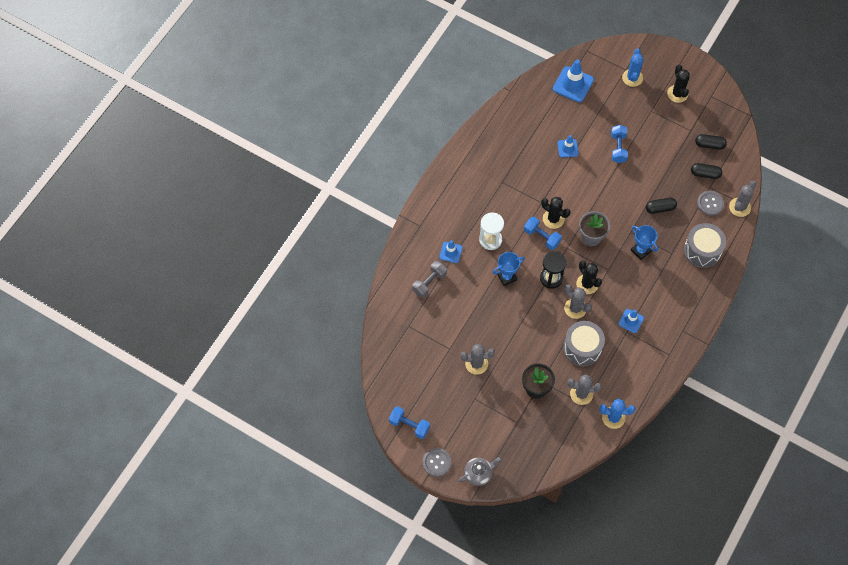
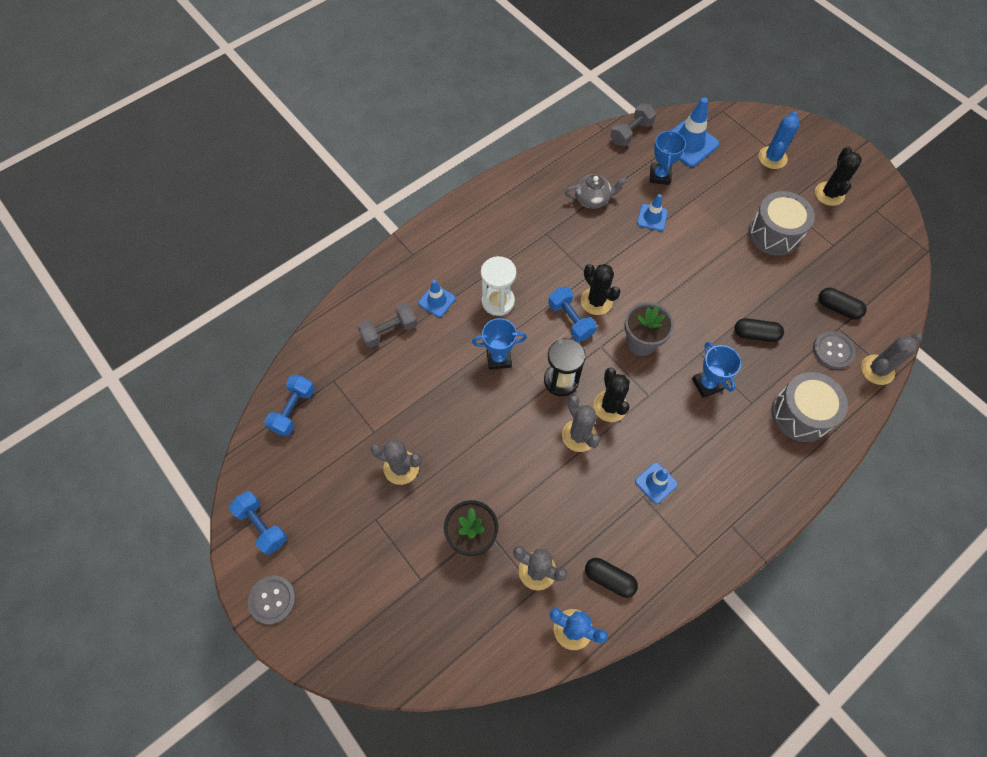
camera: 20 degrees right, 0 degrees up
(478, 474) = (326, 643): grey teapot -> grey teapot (592, 199)
(530, 88) = (631, 133): none -> grey dumbbell
(562, 115) = (659, 176): none -> blue trophy
(582, 348) = (566, 499): grey drum -> grey drum (774, 233)
(618, 148) = (722, 237): blue dumbbell -> blue dumbbell (293, 410)
(709, 145) = (856, 271): black capsule -> black capsule (609, 579)

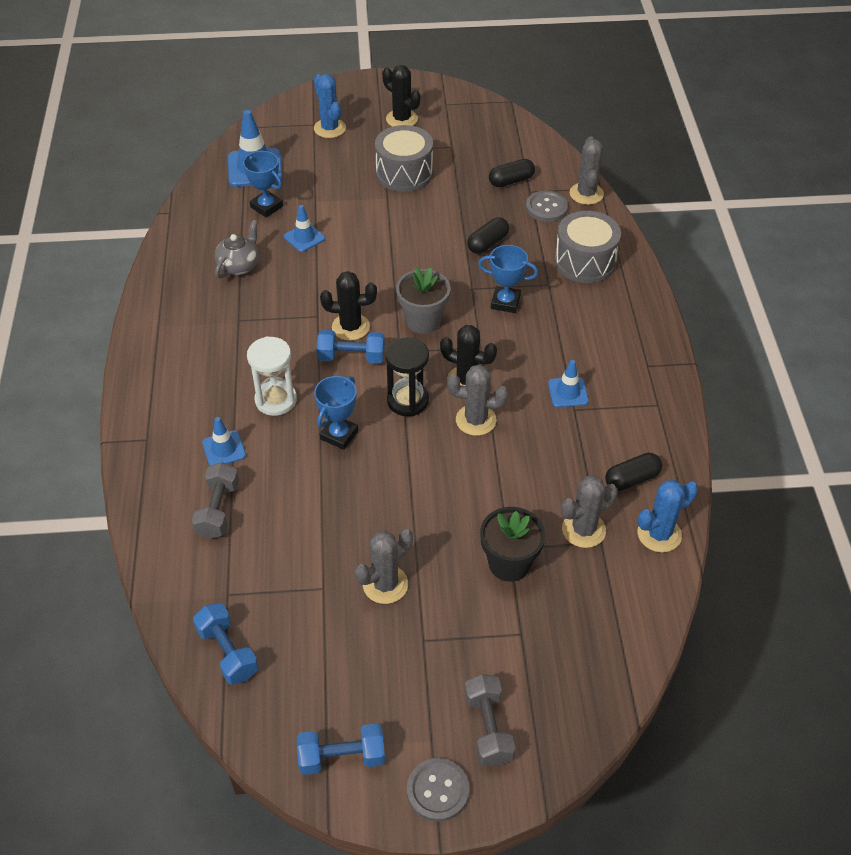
camera: 55 degrees left, 15 degrees down
(631, 133) = (198, 197): grey dumbbell -> grey dumbbell (488, 728)

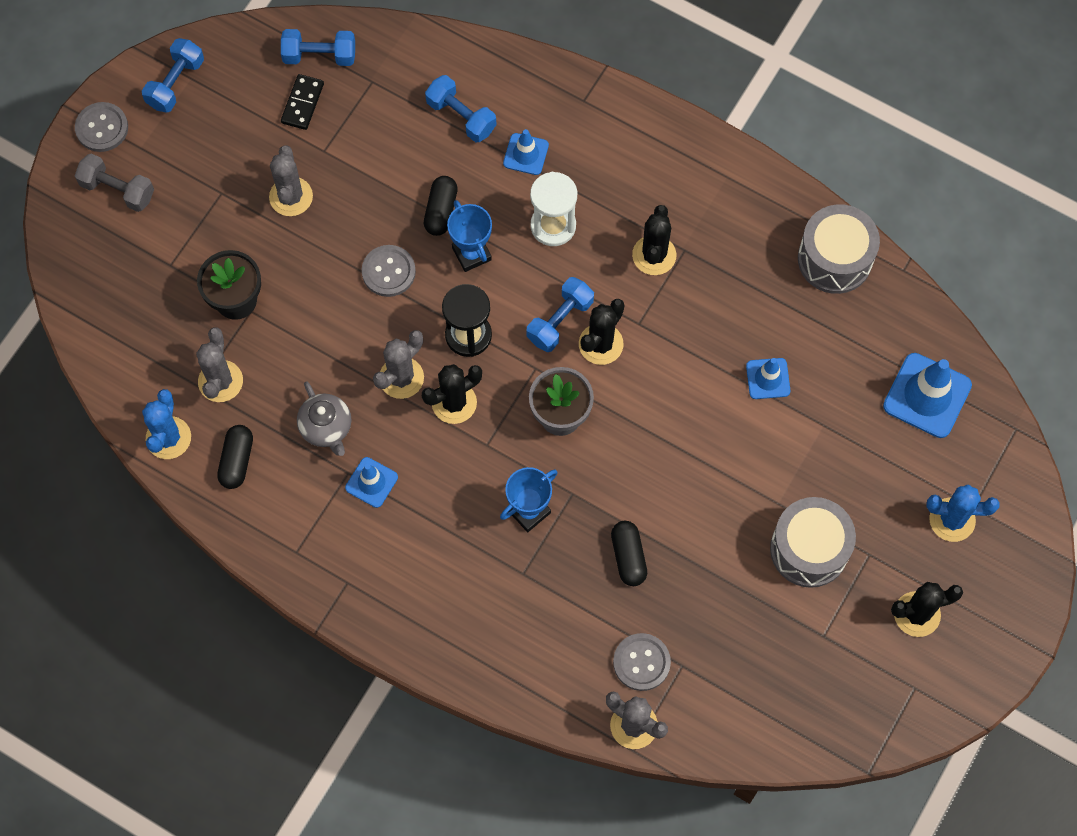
camera: 125 degrees right, 20 degrees up
(218, 510) = (461, 116): grey dumbbell -> blue dumbbell
(239, 266) = (766, 292): grey teapot -> grey teapot (326, 427)
(256, 333) = (654, 255): none -> black cactus
(266, 207) = (847, 370): blue trophy -> none
(287, 634) = (302, 103): none -> black domino
(397, 477) = (388, 272): none -> grey button
(511, 181) = (714, 658): black capsule -> black capsule (441, 211)
(585, 261) = (529, 636): grey drum -> grey drum (835, 259)

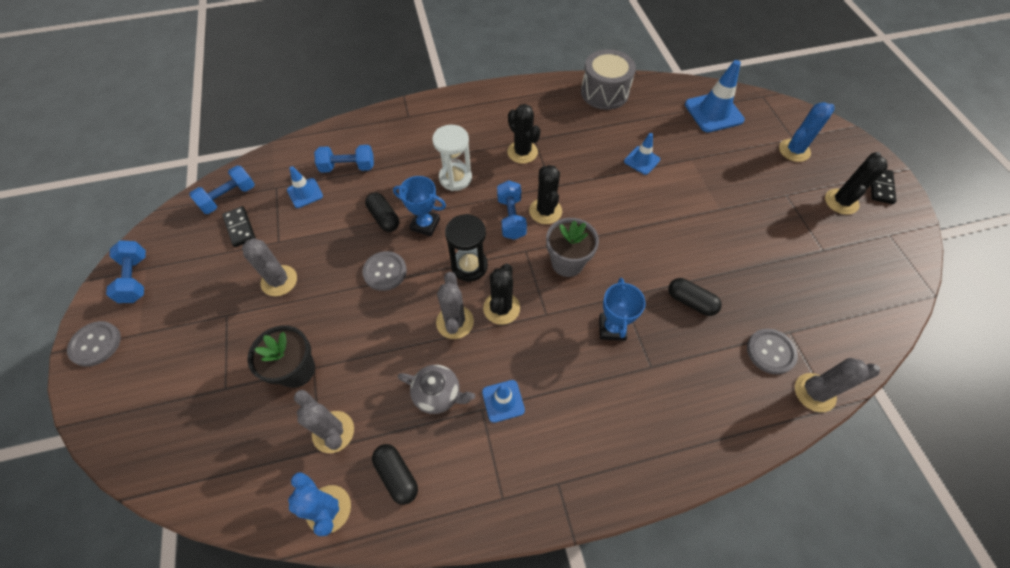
camera: 45 degrees left, 10 degrees down
(117, 190) = (141, 373): grey dumbbell -> none
(526, 154) = (403, 158): blue traffic cone -> blue traffic cone (305, 193)
(809, 549) = (761, 216): grey drum -> none
(985, 641) = (881, 187): none -> black domino

